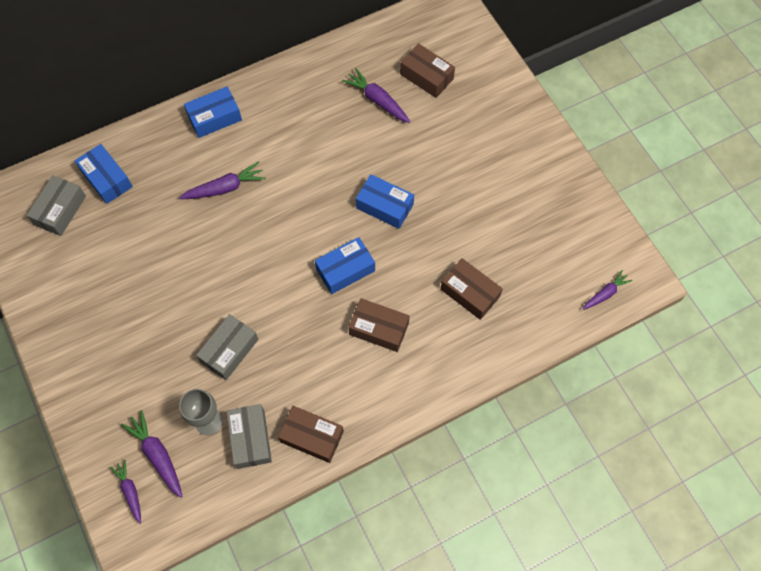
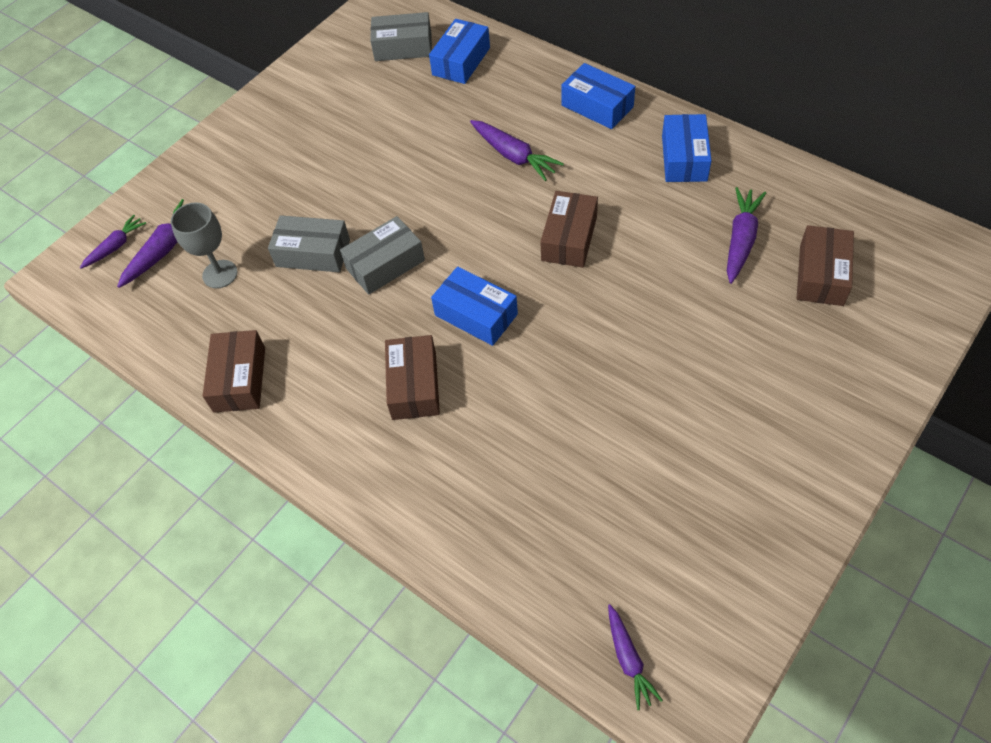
camera: 70 degrees right, 10 degrees down
(250, 439) = (214, 321): grey box -> grey box (385, 264)
(384, 206) = (591, 315): blue box -> blue box (684, 158)
(470, 293) = (523, 468): brown box -> brown box (569, 238)
(605, 293) = (628, 659): purple carrot -> purple carrot turned 45 degrees clockwise

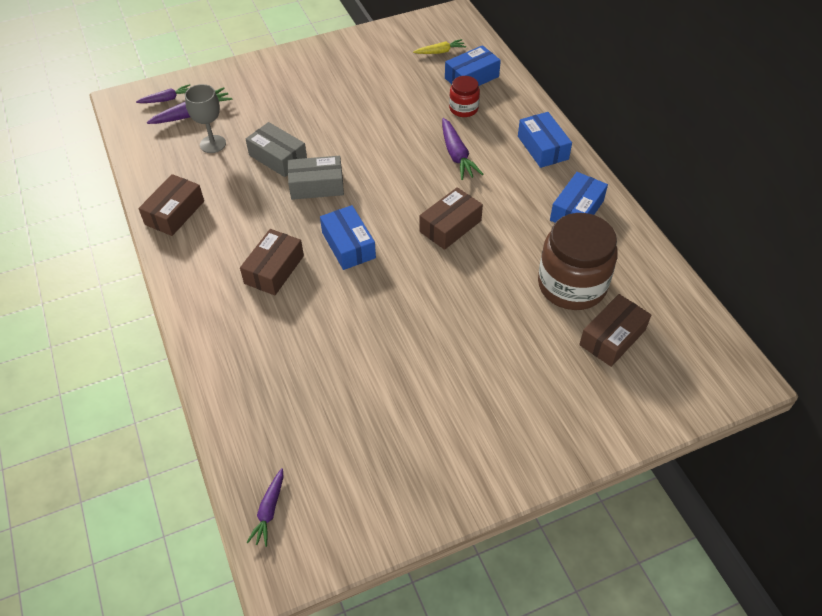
camera: 25 degrees right, 5 degrees down
(403, 47) = (440, 52): grey box -> yellow carrot
(480, 100) = (463, 109): none -> red jar
(741, 240) = (572, 285): purple carrot -> brown jar

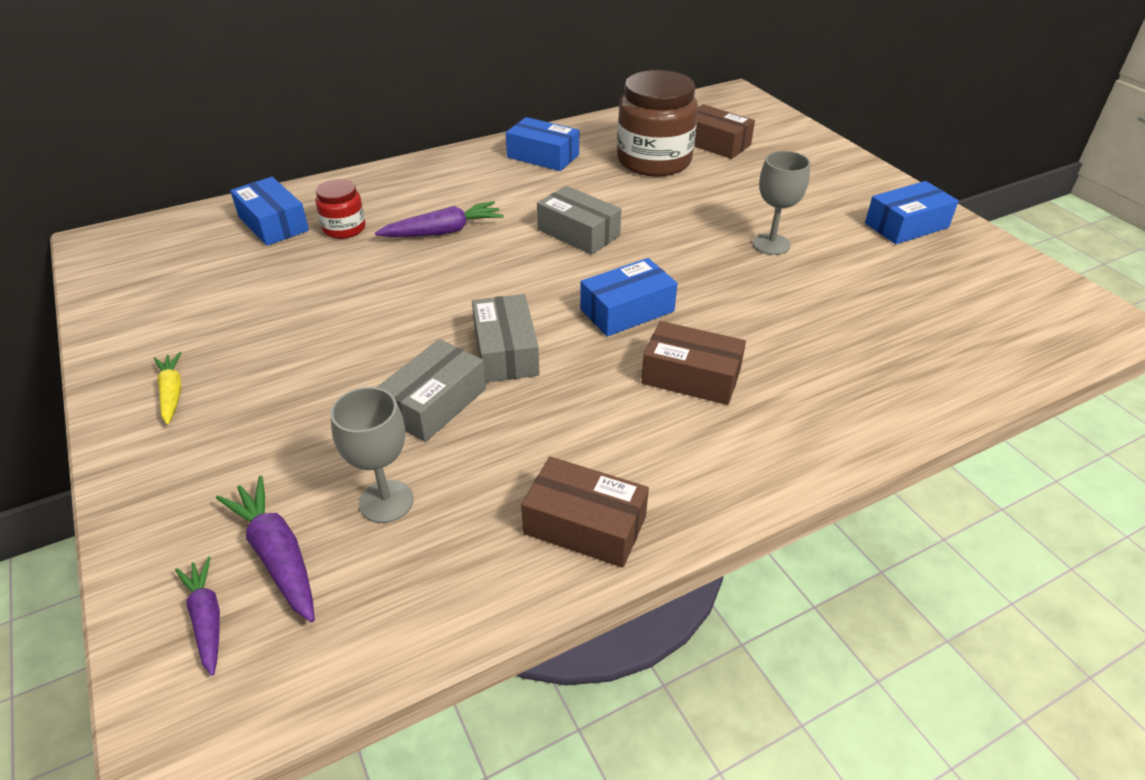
camera: 95 degrees left, 10 degrees down
(269, 510) = (1054, 336): purple carrot -> none
(424, 345) = (771, 244): none -> grey goblet
(440, 52) = (196, 252): yellow carrot -> yellow carrot (172, 393)
(450, 226) = (578, 233): brown box -> grey box
(542, 147) = (434, 174): blue box -> blue box (906, 225)

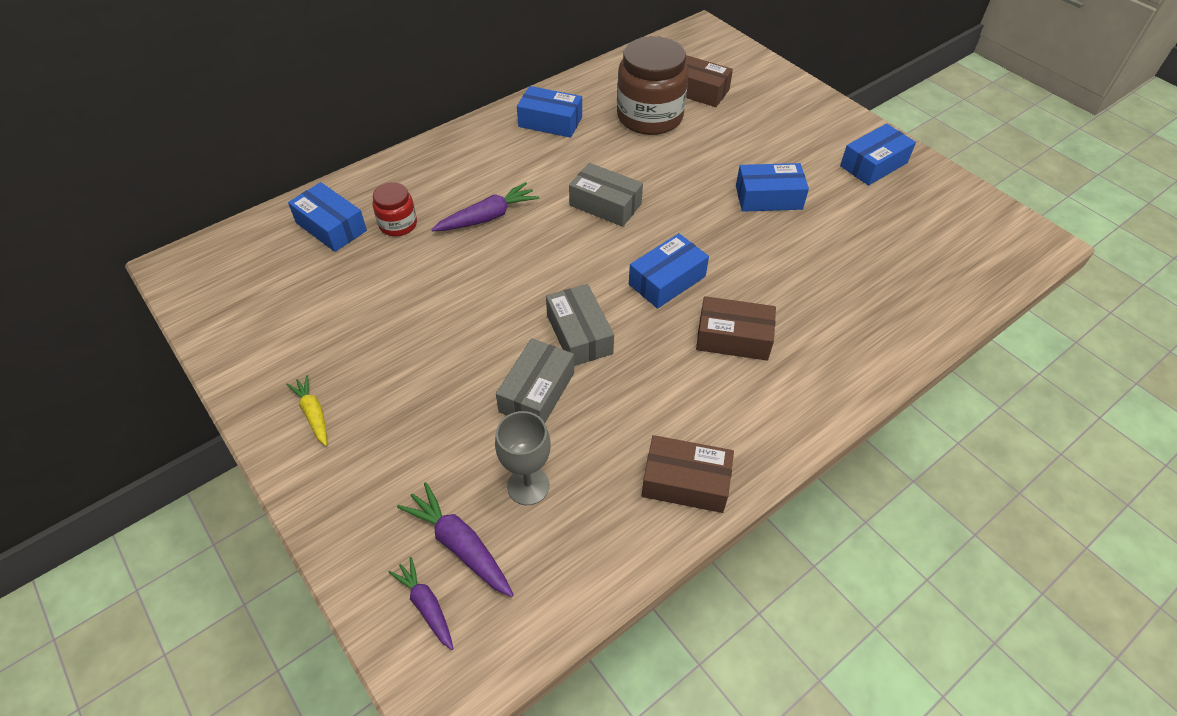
camera: 10 degrees left, 10 degrees up
(771, 244) = (768, 197): grey goblet -> blue box

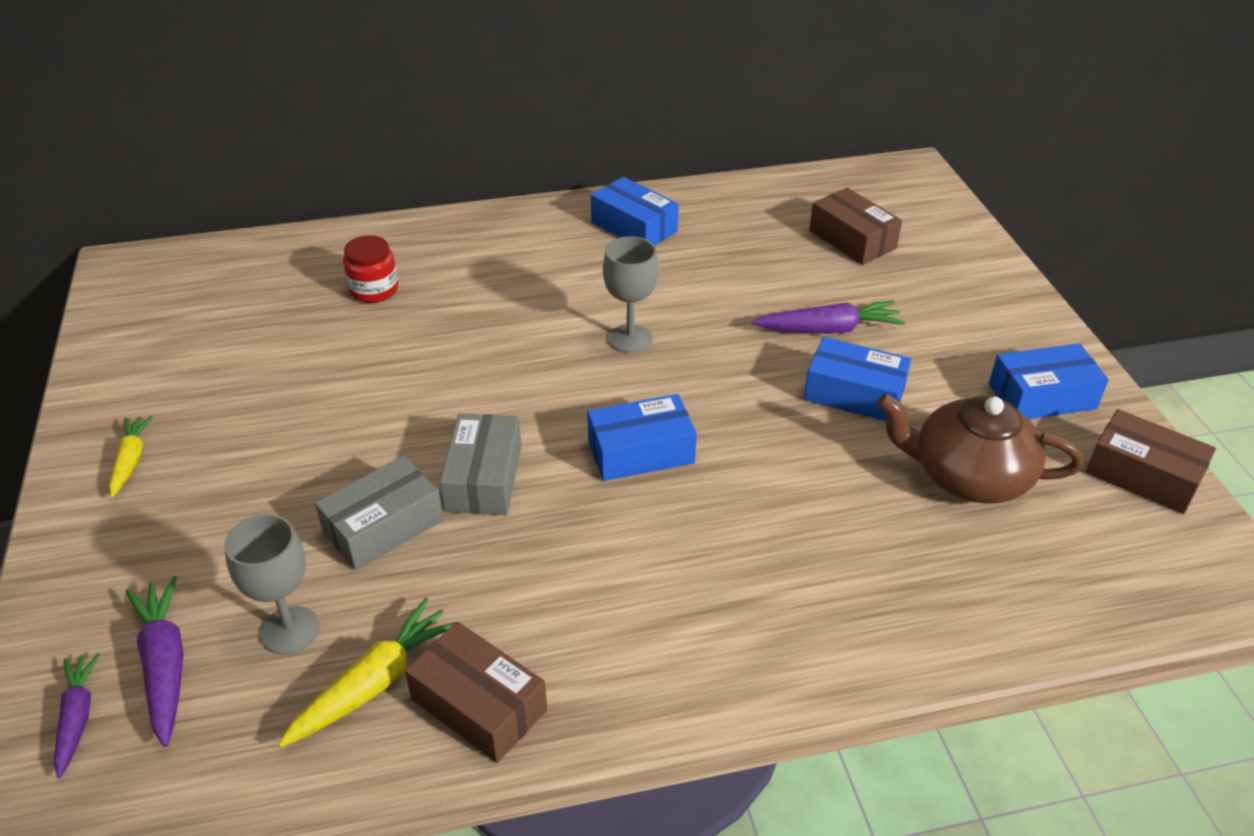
camera: 25 degrees right, 10 degrees down
(331, 226) = (302, 271): blue box -> none
(487, 217) = (479, 312): purple carrot -> purple carrot (828, 329)
(605, 204) = (630, 339): grey box -> grey goblet
(610, 497) = (374, 683): none -> yellow carrot
(650, 117) = (764, 253): brown jar -> none
(733, 338) = (675, 551): brown box -> brown box (1143, 475)
(865, 229) = (968, 475): none -> brown teapot

